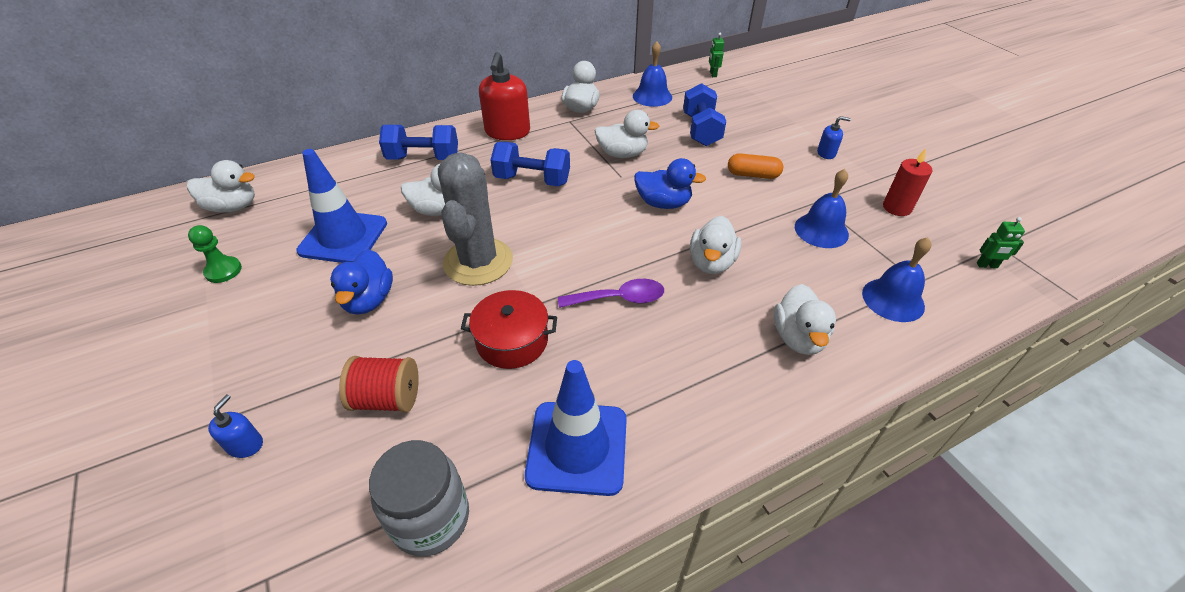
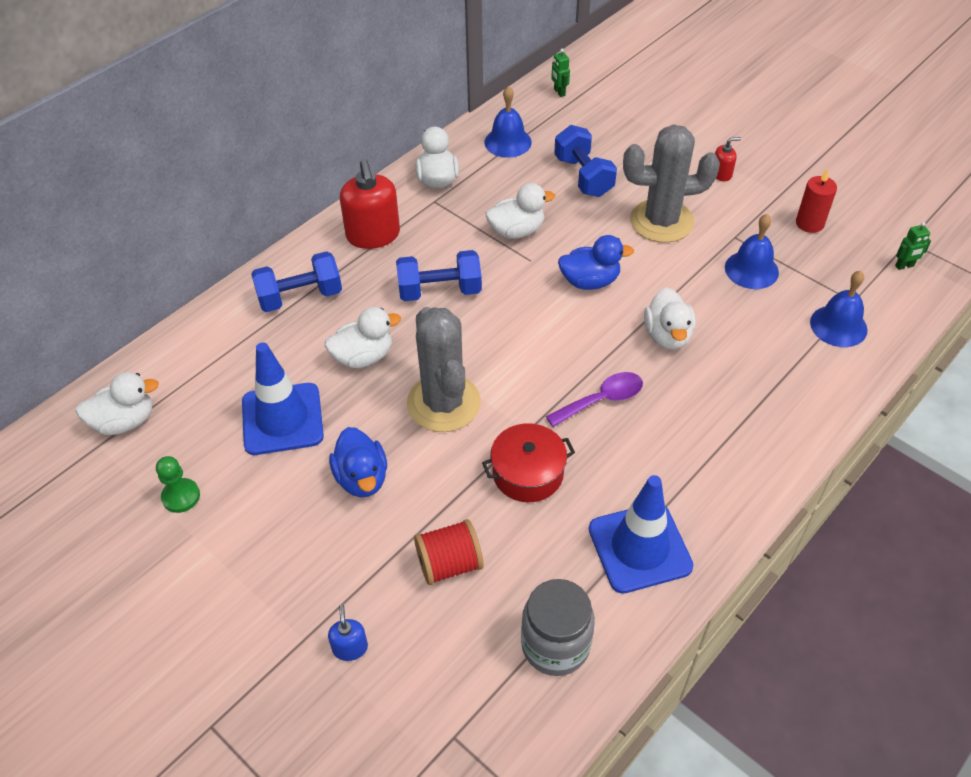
camera: 20 degrees left, 5 degrees up
(753, 175) = (661, 221): orange capsule -> grey cactus
(798, 337) = (774, 389): white duck -> none
(826, 153) = (721, 174): blue soap dispenser -> red soap dispenser

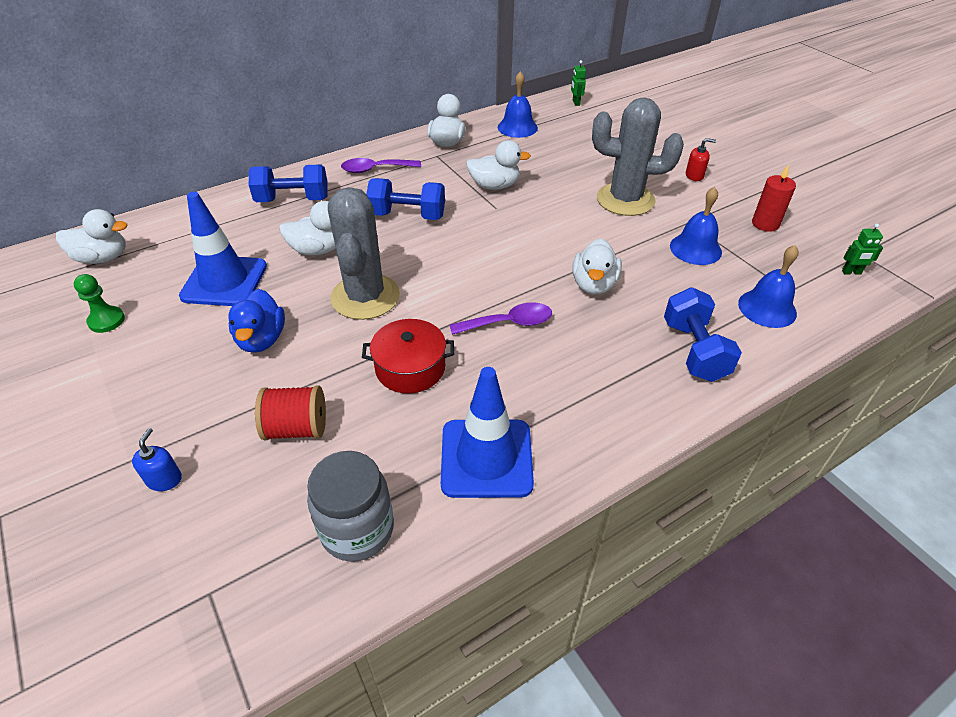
camera: 15 degrees right, 5 degrees down
(373, 235) = (375, 169): red soap dispenser -> purple spoon
(583, 176) = (570, 159): blue dumbbell -> blue dumbbell (694, 351)
(590, 281) = (541, 231): blue duck -> none

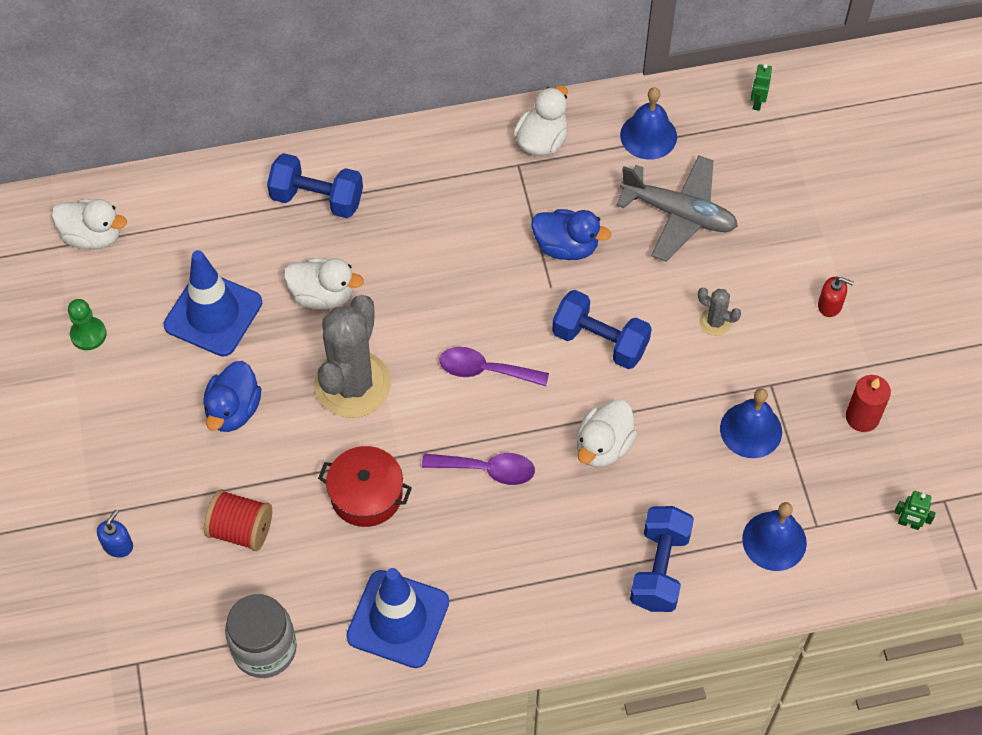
camera: 20 degrees right, 15 degrees up
(375, 169) = (431, 170): purple spoon -> purple spoon (484, 370)
(407, 215) = (441, 269): blue dumbbell -> blue dumbbell (600, 341)
(494, 186) = (566, 247): white duck -> blue duck
(562, 156) = (678, 214): none -> grey plane
(625, 200) = (715, 322): grey cactus -> grey cactus, size x0.43

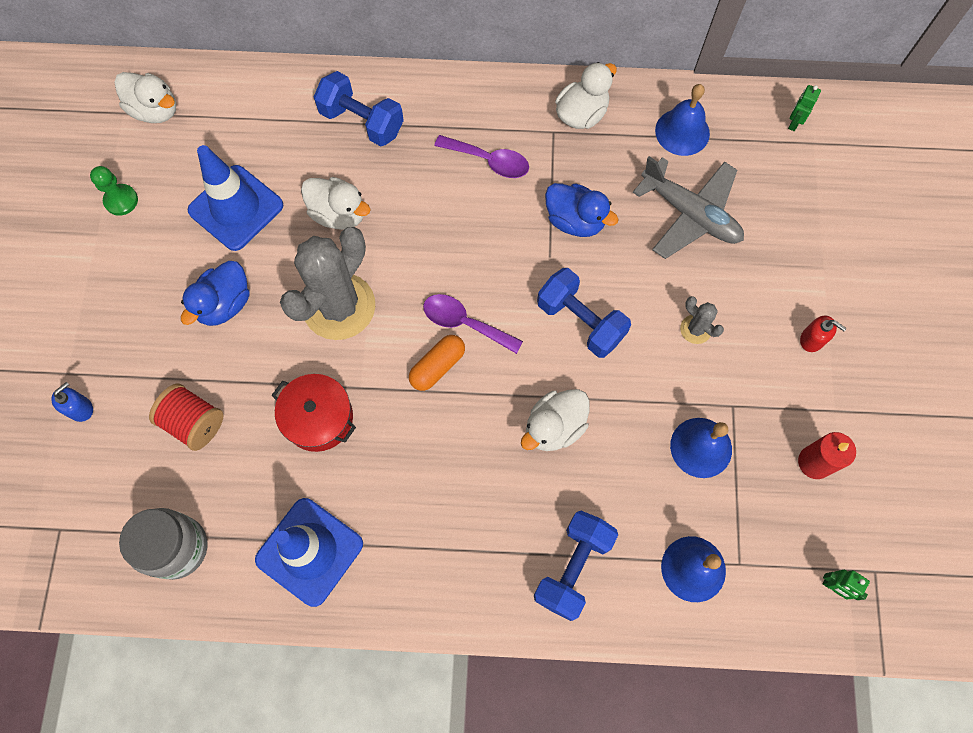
camera: 15 degrees right, 10 degrees up
(471, 418) = (437, 366): none -> orange capsule
(487, 470) = (438, 422): purple spoon -> purple spoon (489, 161)

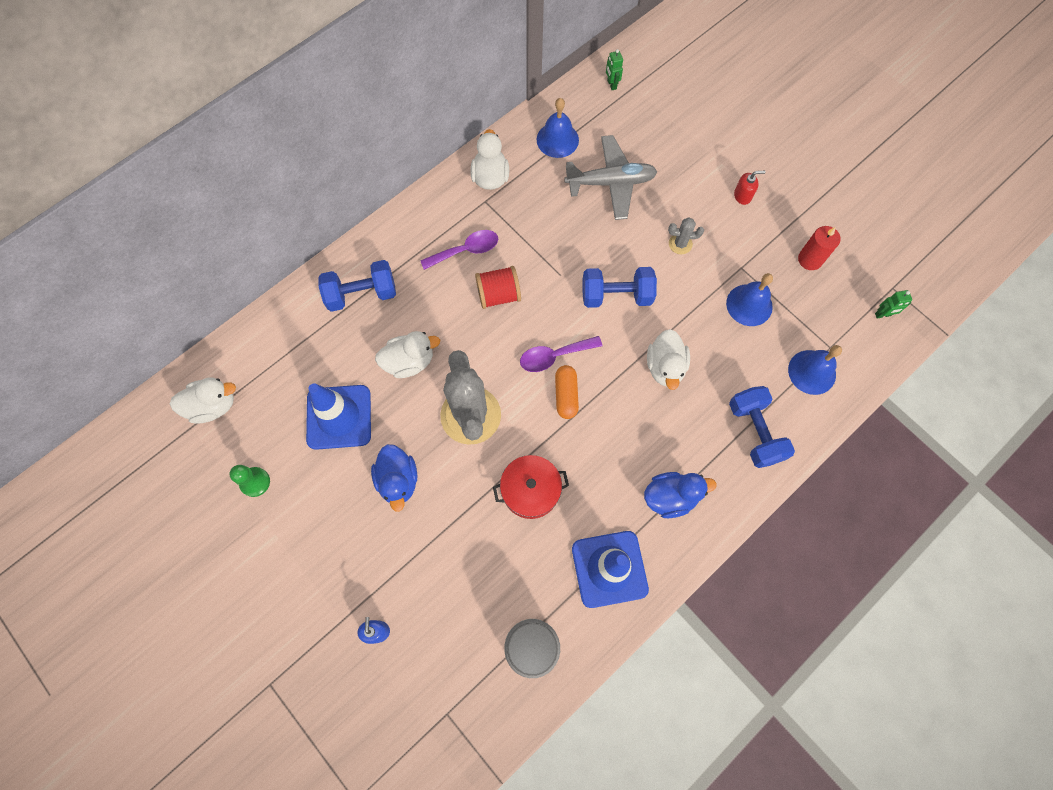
camera: 45 degrees left, 0 degrees up
(194, 422) = (459, 567): red spool -> red spool (498, 295)
(575, 221) = (553, 242): blue duck -> blue duck (670, 497)

